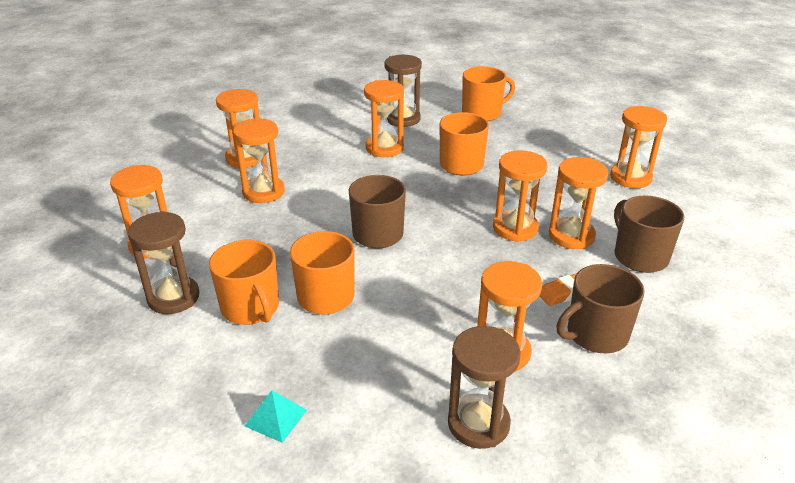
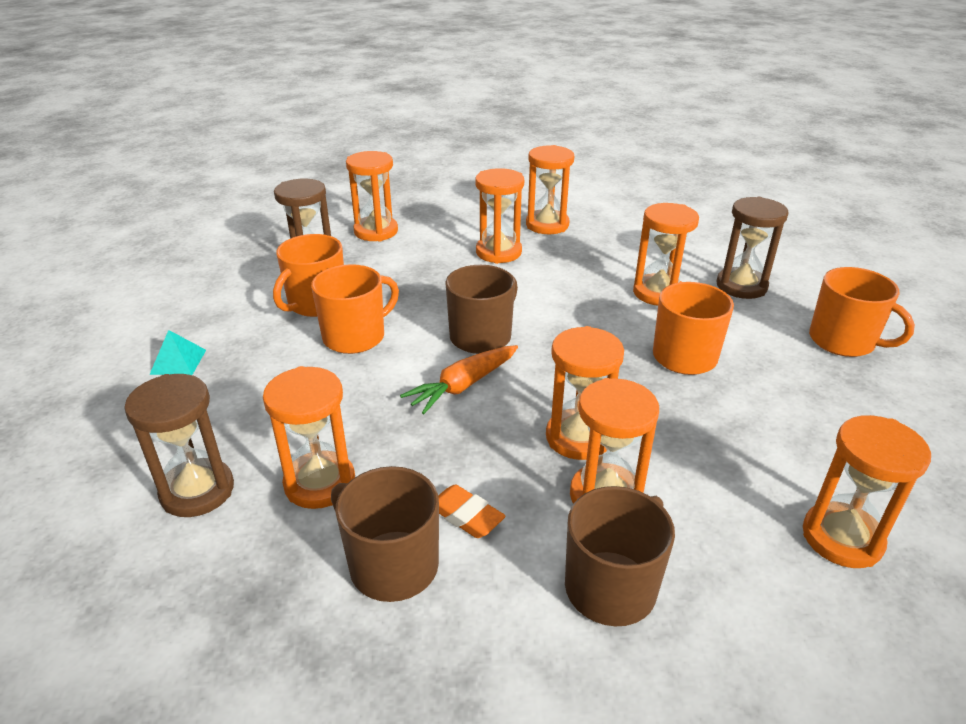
camera: 65 degrees right, 0 degrees up
(431, 258) = (463, 386): none -> orange carrot

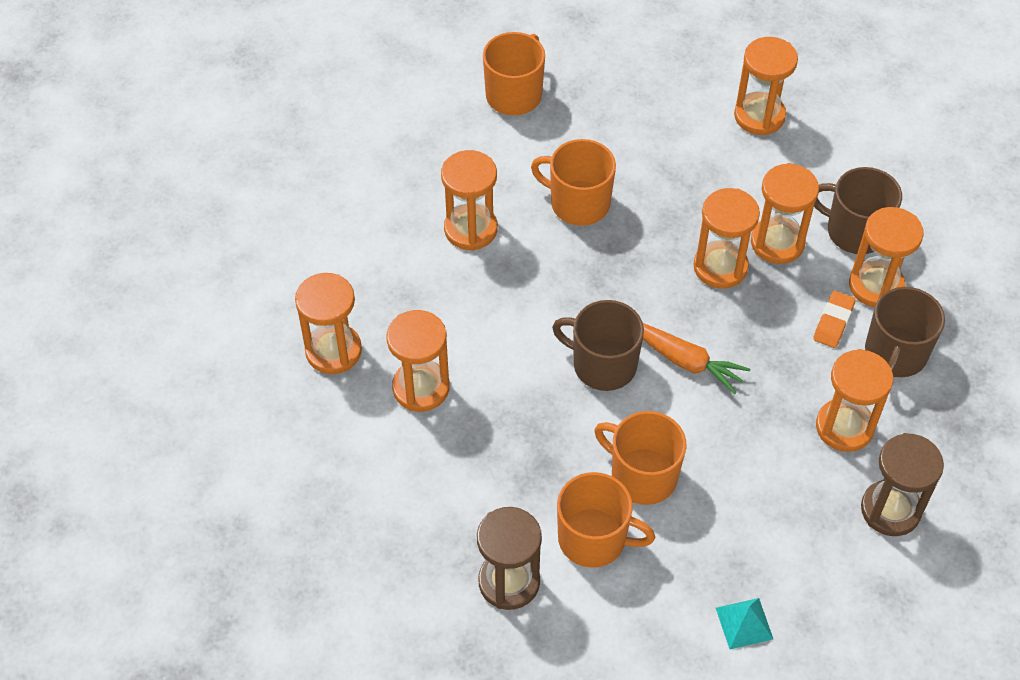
camera: 105 degrees left, 20 degrees up
(376, 231) = (401, 540): orange hourglass -> orange hourglass (876, 286)
(741, 286) = (435, 163): brown hourglass -> none

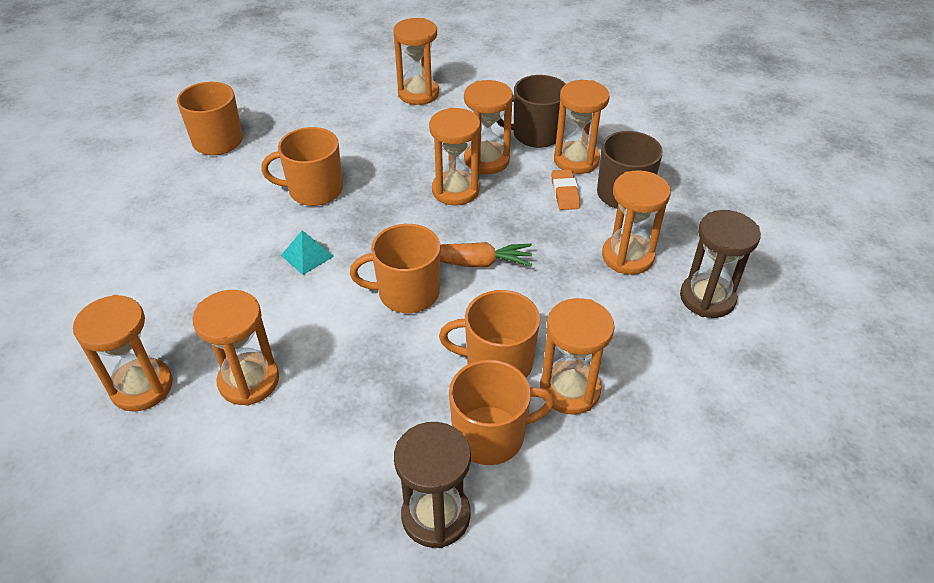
camera: 30 degrees left, 10 degrees down
(470, 229) = (230, 241): orange hourglass -> orange hourglass (569, 390)
(603, 364) = (407, 293): brown mug -> orange mug
(744, 623) = (669, 441): turquoise pyramid -> turquoise pyramid (307, 255)

